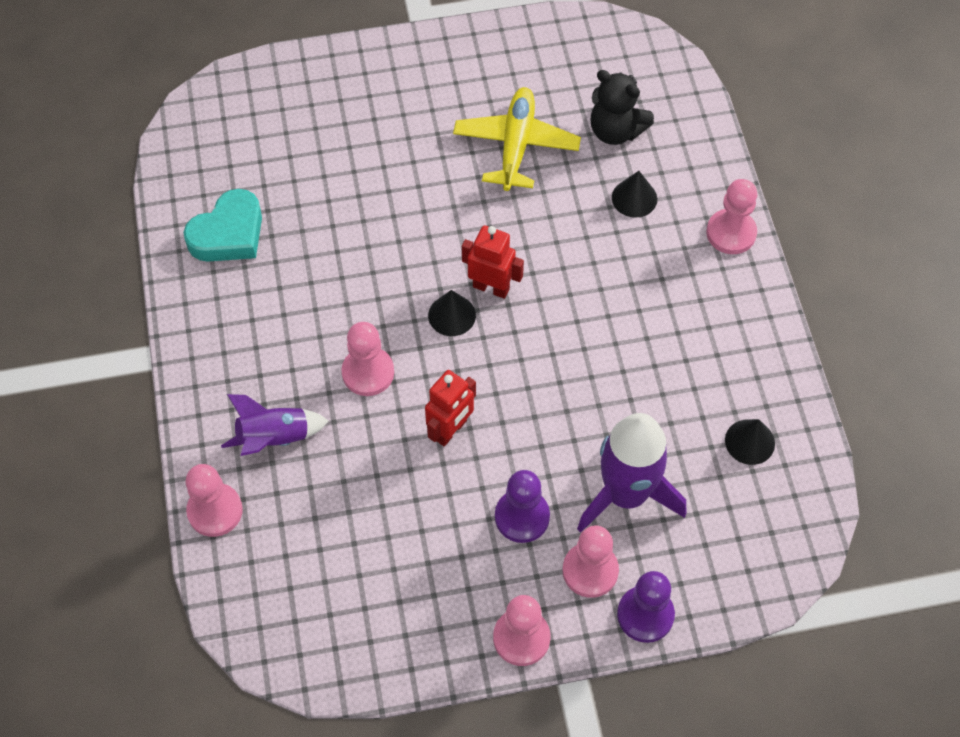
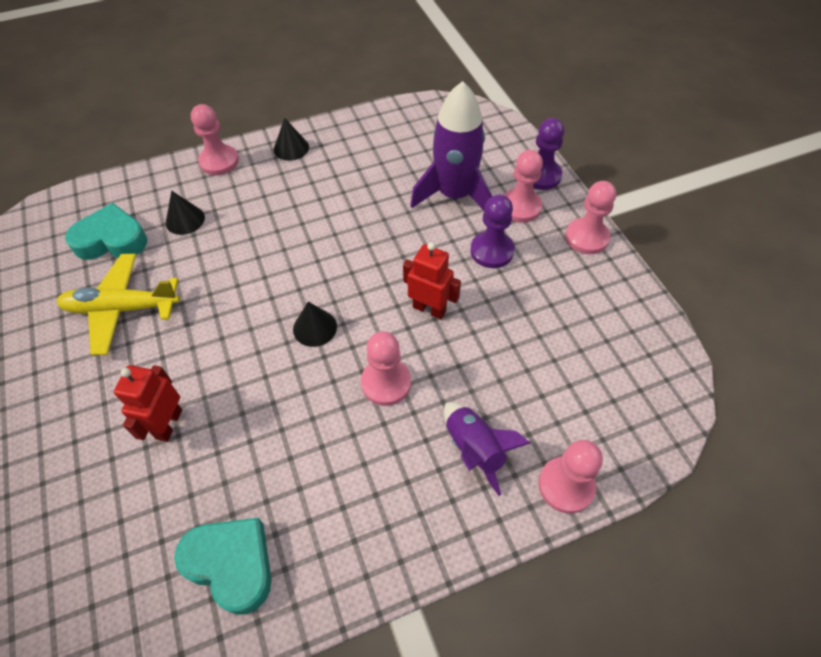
camera: 100 degrees left, 5 degrees down
(491, 287) = (282, 303): red robot -> red robot (168, 424)
(615, 131) = (111, 240): black teddy bear -> turquoise heart
(749, 441) = (395, 138): black cone -> black cone (291, 148)

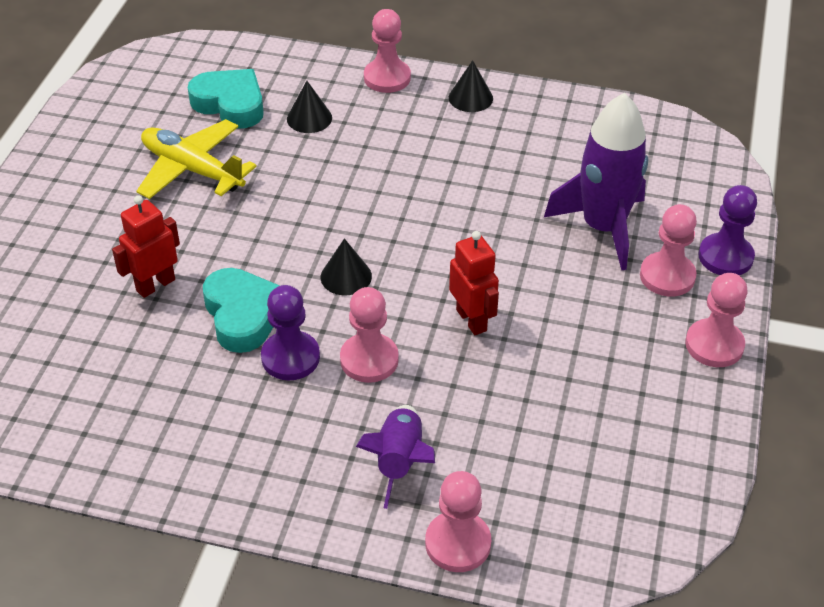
camera: 35 degrees right, 10 degrees down
(231, 564) = (118, 419): turquoise heart -> turquoise heart (243, 315)
(492, 251) = (591, 302): purple pawn -> purple pawn (290, 357)

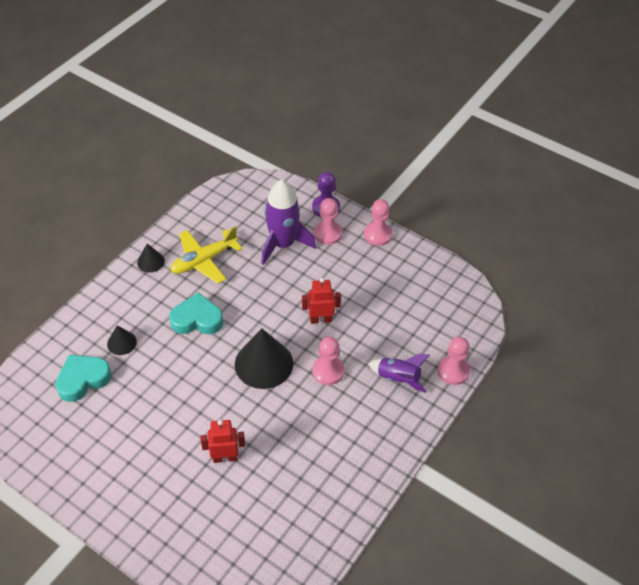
camera: 70 degrees left, 5 degrees up
(155, 285) = (225, 457): red robot -> red robot turned 105 degrees clockwise
(192, 169) = (134, 415): yellow plane -> yellow plane (204, 260)
(243, 315) = (270, 419): turquoise heart -> turquoise heart (197, 319)
(290, 357) = (311, 405): purple pawn -> none
(346, 276) = (264, 363): black cone -> black cone, size x1.97
(387, 78) = (108, 294): pink pawn -> none

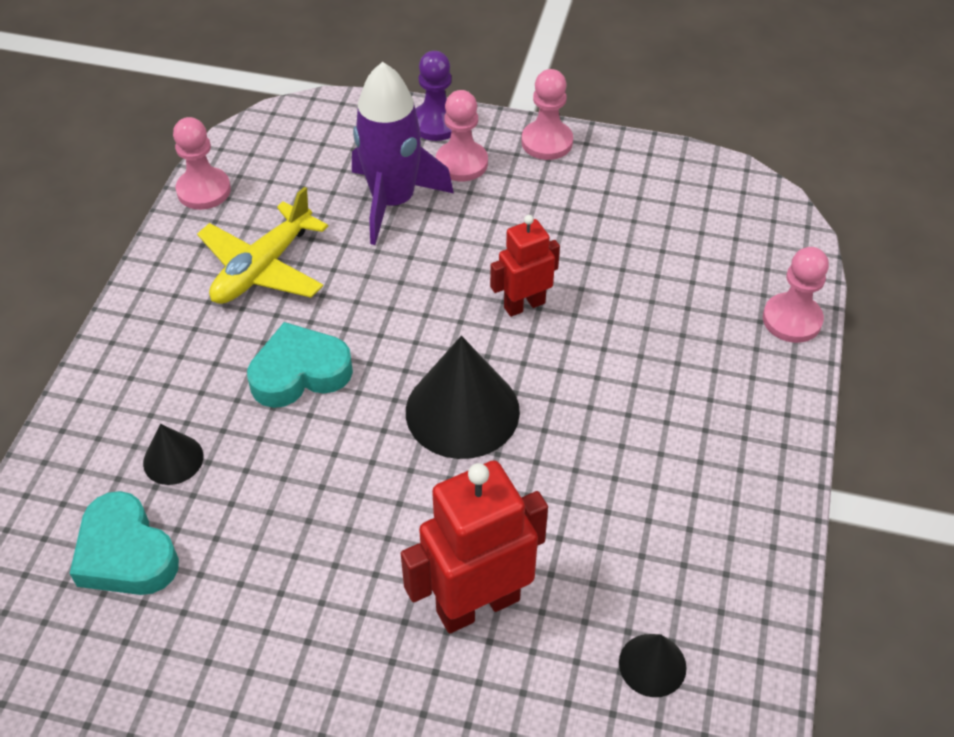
camera: 20 degrees left, 0 degrees up
(83, 380) = (126, 553): turquoise heart -> turquoise heart turned 75 degrees counterclockwise
(151, 261) = (162, 298): black cone -> black cone (652, 665)
(225, 457) = (477, 605): red robot -> red robot, size x1.67
(328, 371) = (583, 387): pink pawn -> pink pawn (204, 190)
(398, 378) = (709, 361): purple rocket -> none

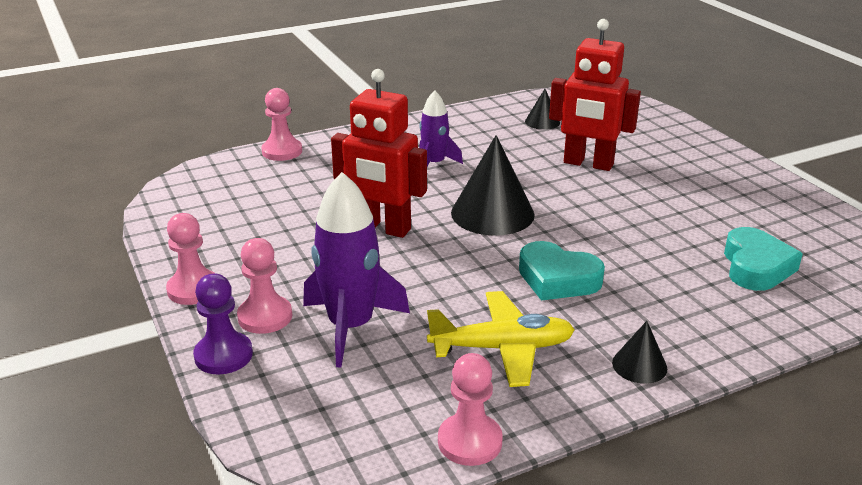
camera: 130 degrees left, 20 degrees down
(173, 459) = (687, 287): black cone -> black cone (639, 365)
(524, 305) = (382, 228): red robot -> red robot, size x1.67
(629, 440) = (434, 164): none -> purple rocket

